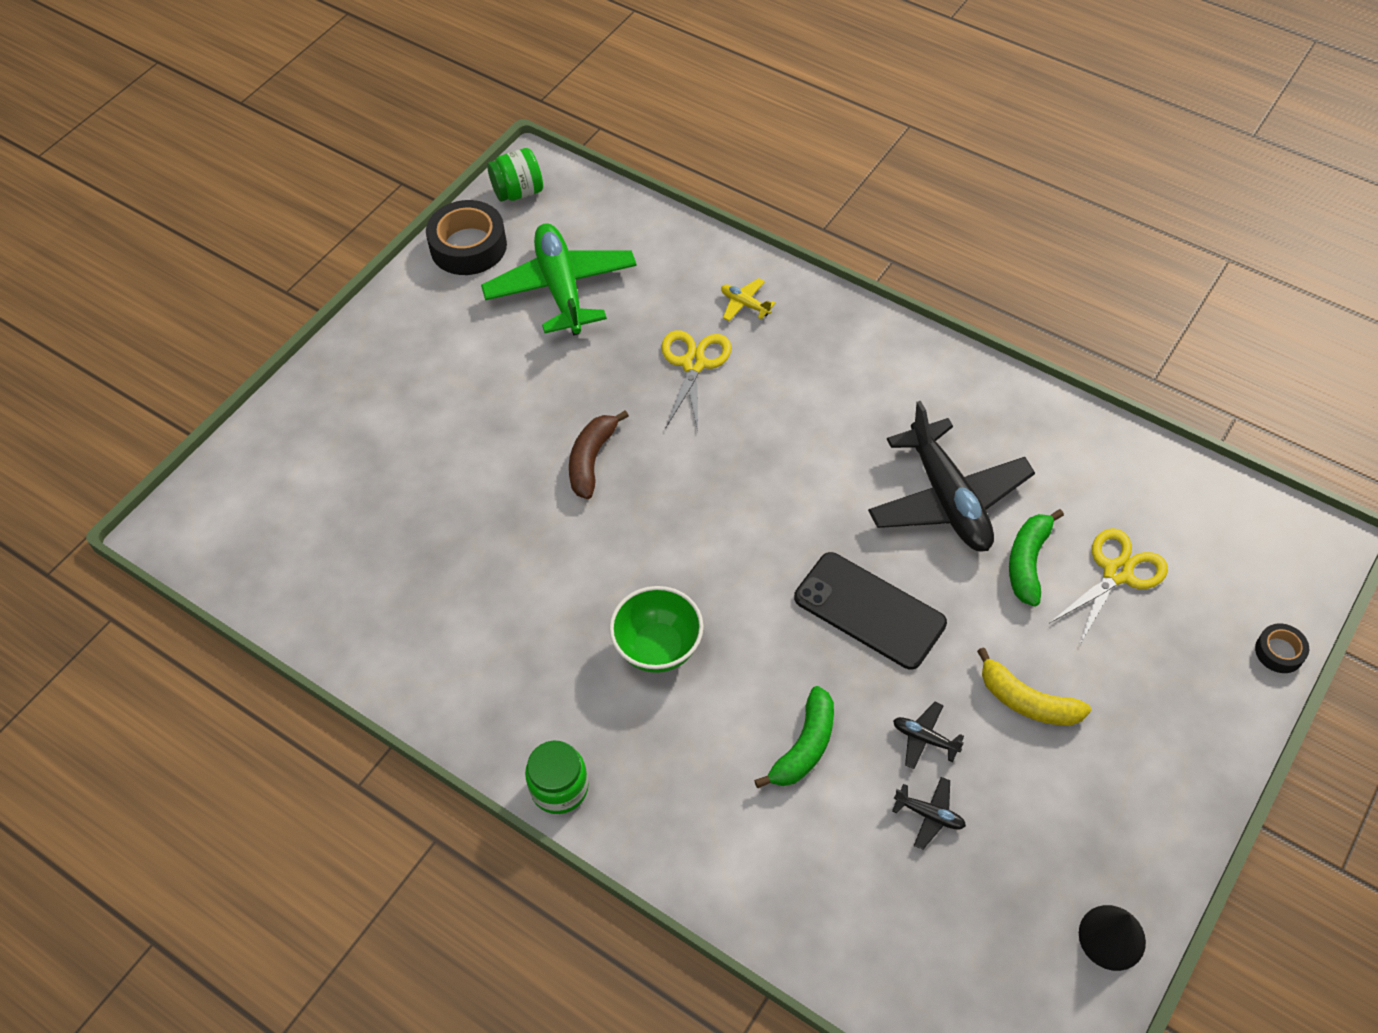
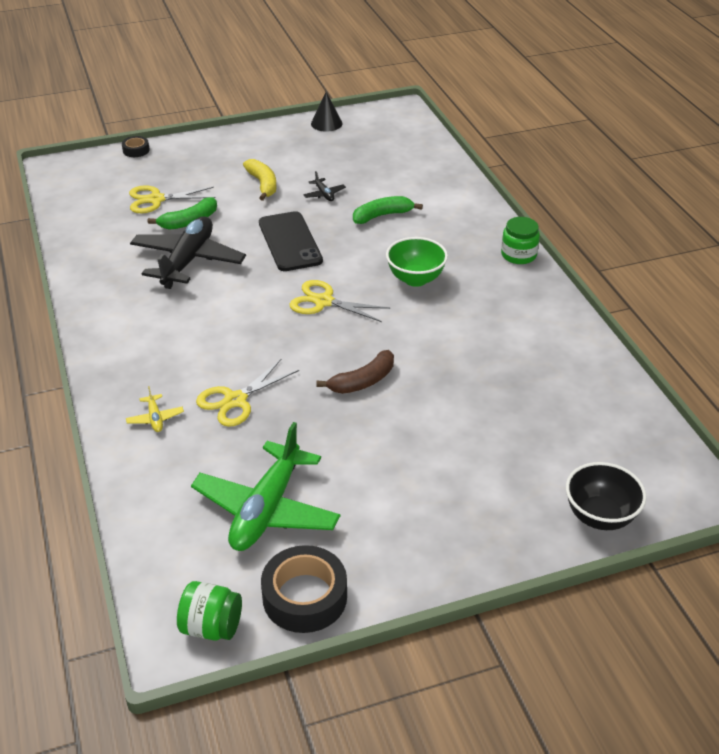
camera: 145 degrees left, 15 degrees down
(261, 450) = (600, 516): none -> black bowl
(731, 539) = (323, 302): none -> yellow scissors
(929, 815) = (353, 175): black plane -> none

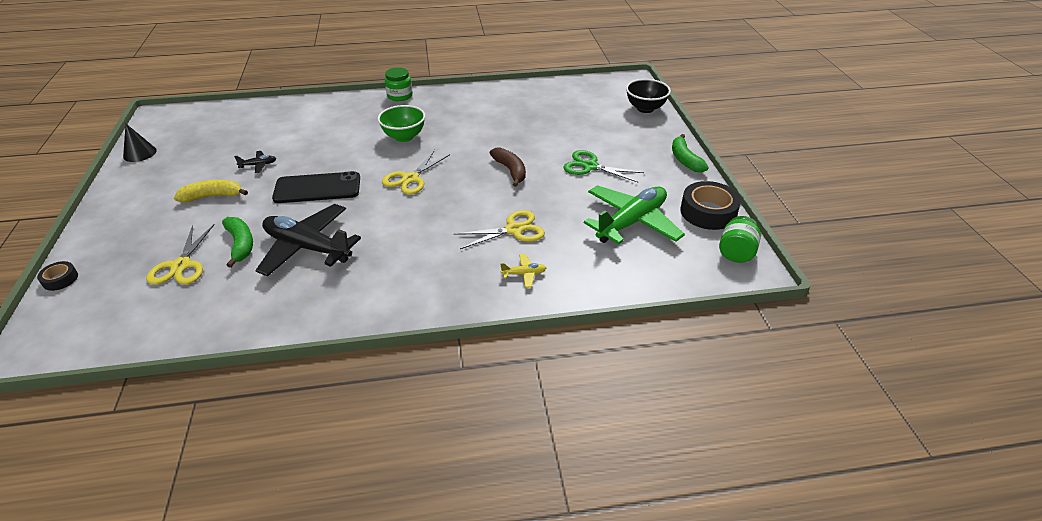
camera: 80 degrees left, 0 degrees up
(235, 400) = (514, 230): yellow scissors -> yellow scissors turned 75 degrees counterclockwise
(266, 509) = (631, 222): green plane -> green plane turned 75 degrees counterclockwise
(382, 215) = (312, 141): green banana -> green banana (685, 160)
(395, 458) = (590, 166): none -> green scissors

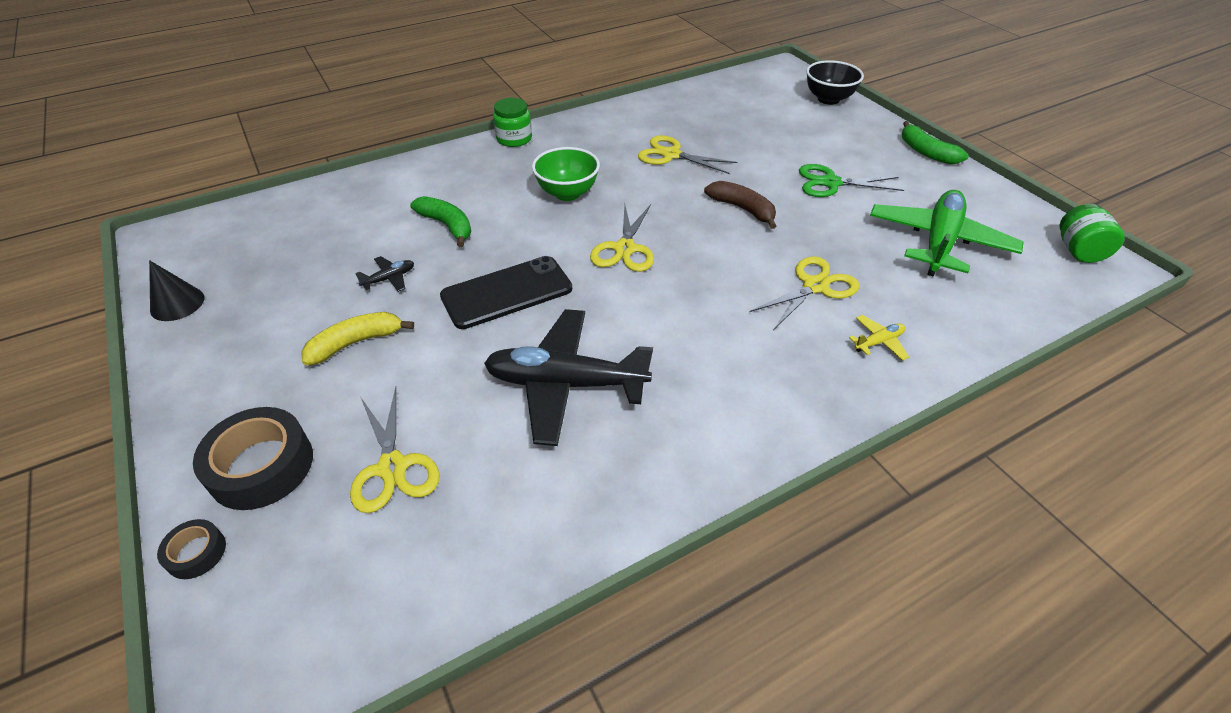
camera: 20 degrees left, 5 degrees up
(241, 244) = (461, 407): green banana -> green banana (447, 226)
(494, 125) = (671, 155): none -> yellow scissors
(708, 212) = (1006, 209): black tape -> black tape (261, 466)

